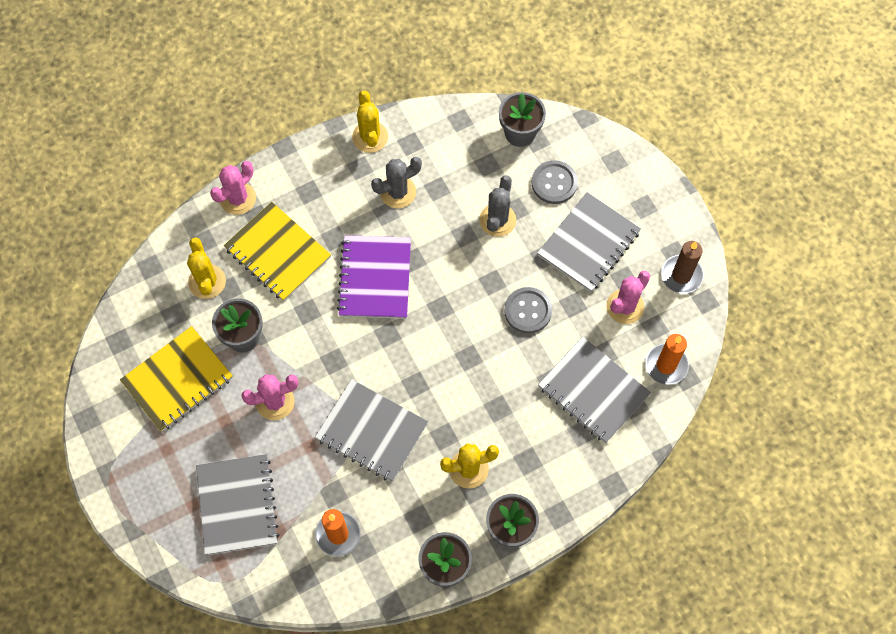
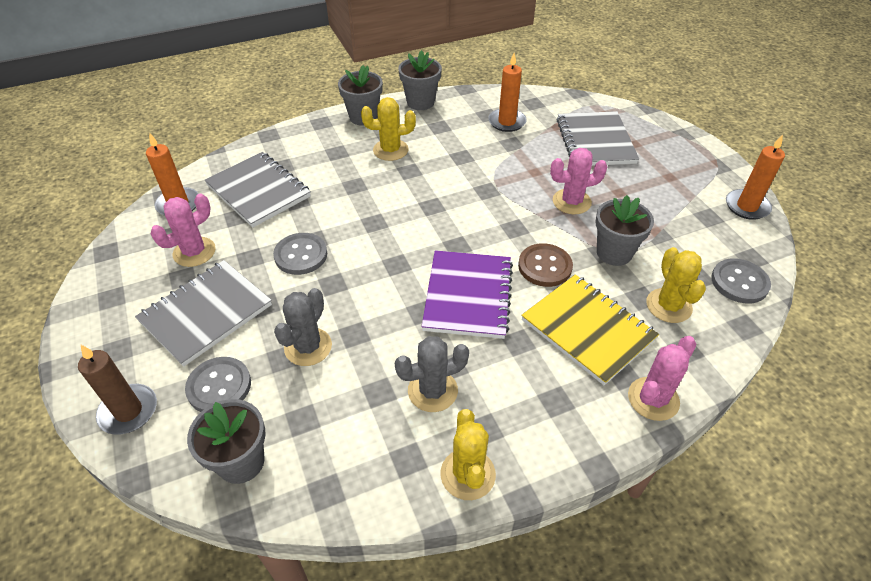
camera: 175 degrees left, 20 degrees down
(100, 409) = (747, 206): none -> orange candle
(139, 311) = (739, 282): none -> grey button
(177, 380) = (675, 223): yellow notebook -> none
(308, 315) = (545, 266): none -> brown button
(371, 431) = (476, 177): grey notebook -> none
(681, 275) = (116, 275): brown candle -> brown candle (128, 411)

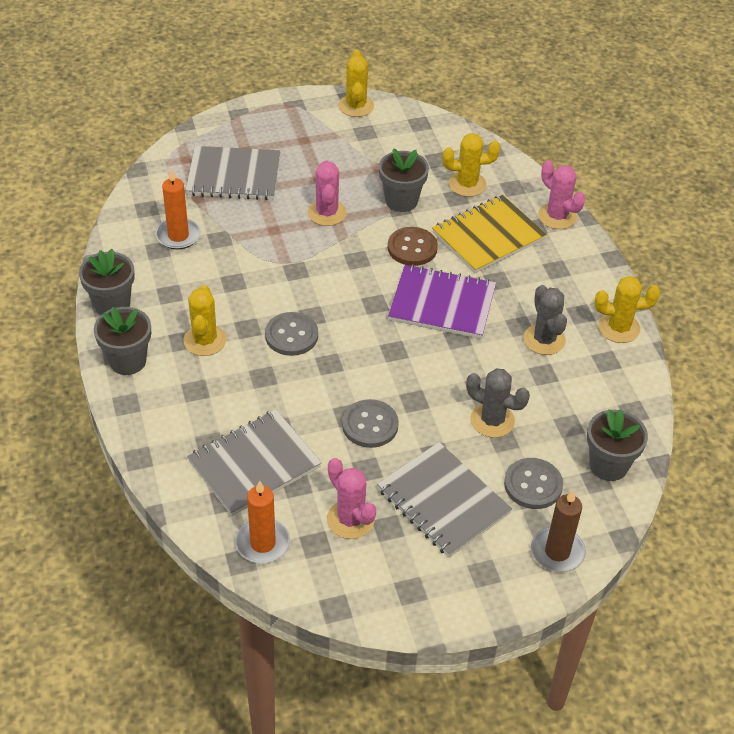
camera: 85 degrees left, 0 degrees up
(739, 282) = (446, 138): grey button -> grey button (291, 335)
(747, 206) = (356, 106): orange candle -> yellow cactus

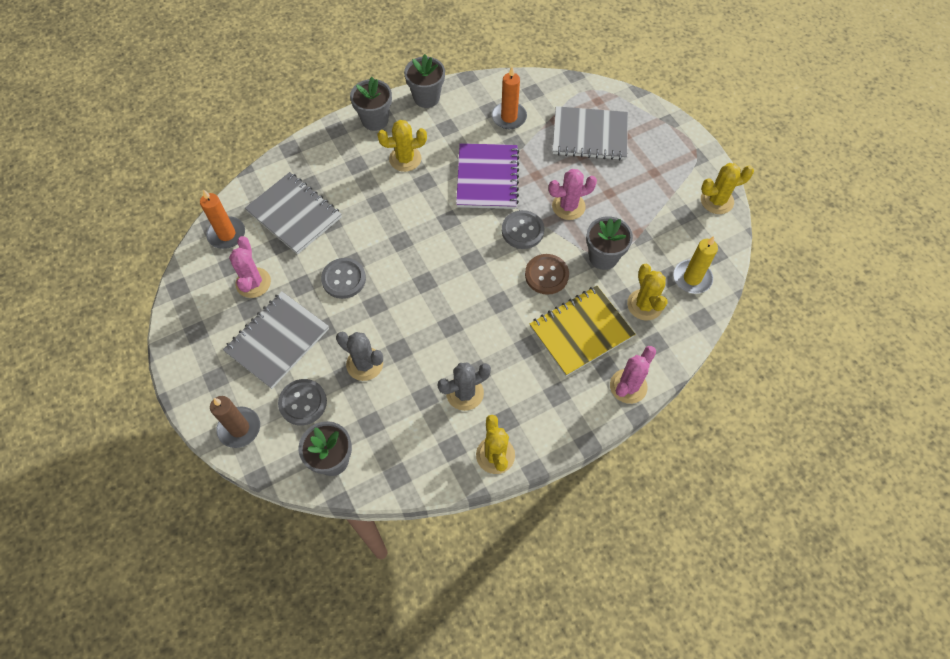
camera: 80 degrees right, 15 degrees up
(234, 176) = (589, 135): grey notebook -> grey notebook turned 75 degrees counterclockwise
(291, 335) = (423, 210): grey button -> grey button (522, 230)
(350, 519) = (253, 283): pink cactus -> pink cactus turned 45 degrees counterclockwise
(442, 304) = (485, 308): purple notebook -> purple notebook (487, 178)
(444, 145) = (692, 278): none -> yellow candle
(488, 236) = (581, 331): yellow notebook -> yellow notebook turned 75 degrees counterclockwise
(492, 420) = (364, 364): grey cactus -> grey cactus turned 75 degrees counterclockwise

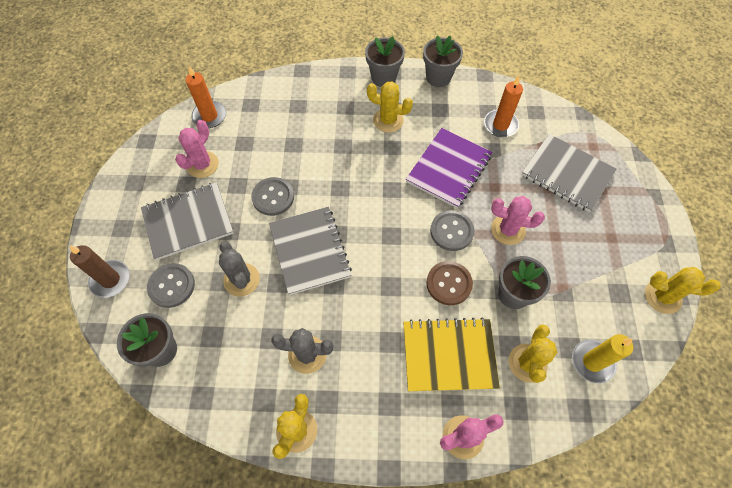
camera: 30 degrees right, 0 degrees up
(294, 214) = (270, 125): grey notebook -> grey notebook (310, 251)

